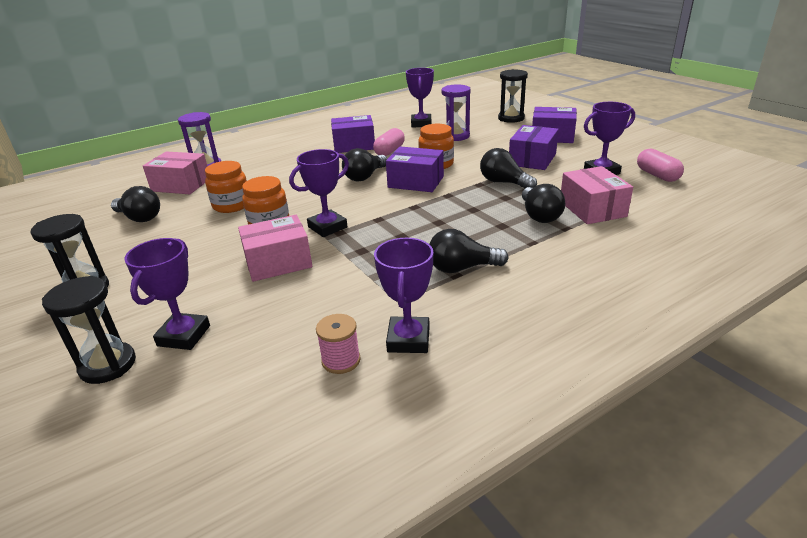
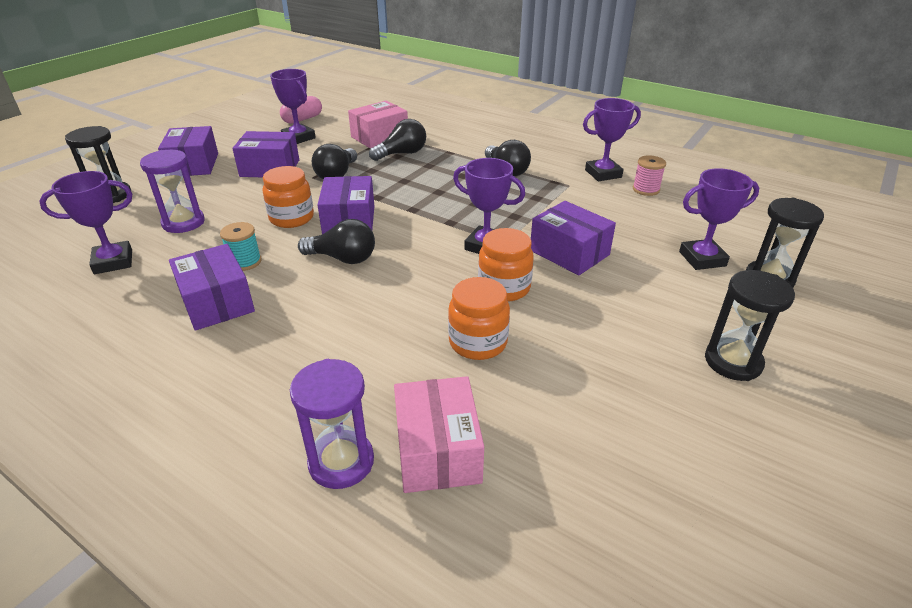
camera: 115 degrees left, 5 degrees up
(139, 218) = (572, 428): black light bulb -> none
(278, 262) = (569, 253): pink box -> purple box
(389, 151) = (245, 262): pink capsule -> turquoise spool

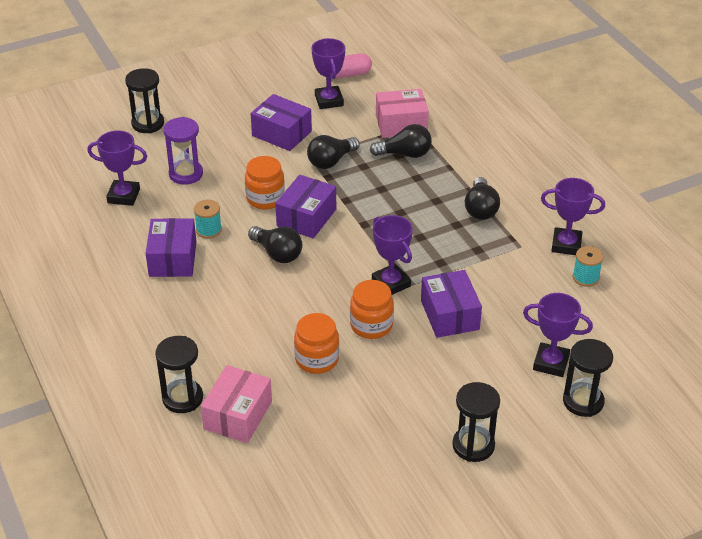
camera: 30 degrees right, 5 degrees up
(193, 165) = (223, 107): purple box -> none
(341, 462) = (182, 398): purple hourglass -> black hourglass
(646, 189) = (585, 277): pink spool -> turquoise spool

